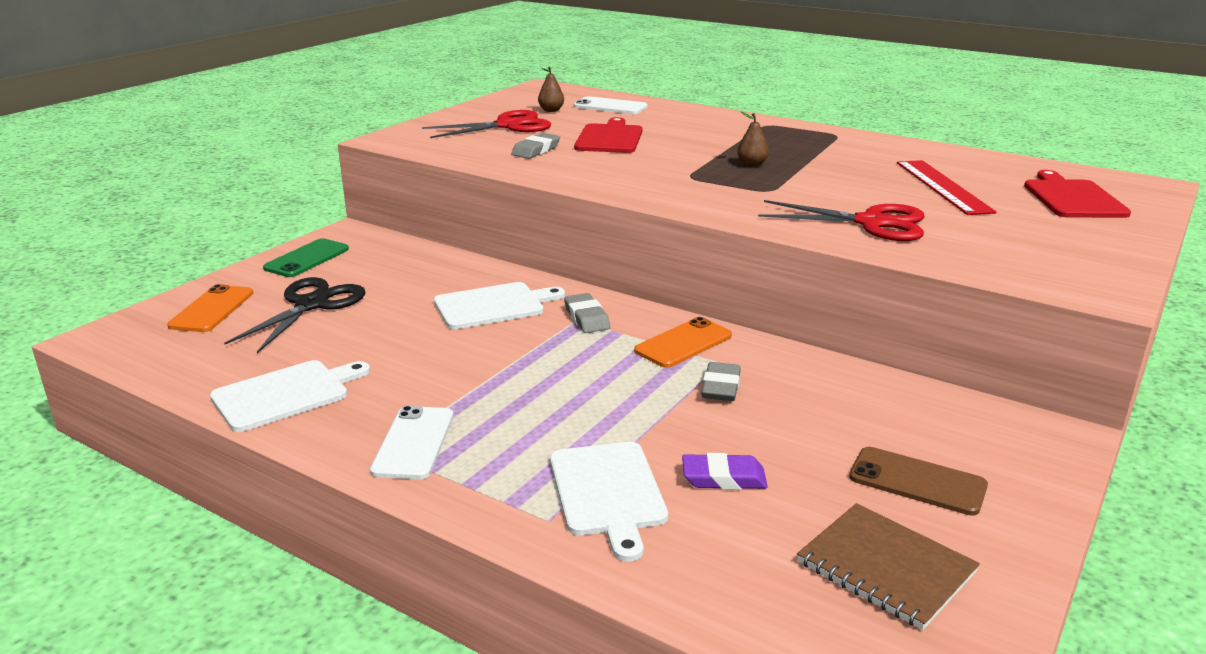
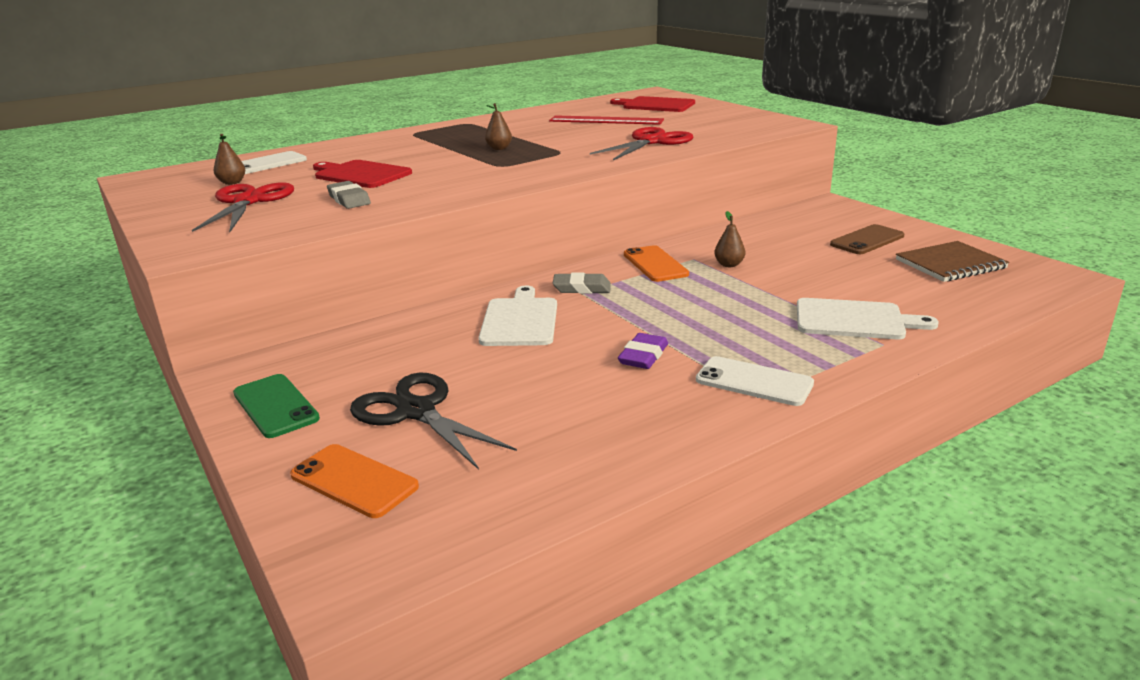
camera: 65 degrees left, 0 degrees up
(285, 394) = (623, 439): white cutting board -> none
(721, 387) = (729, 265): grey eraser -> brown pear
(723, 478) = (847, 284): purple eraser -> purple eraser (643, 356)

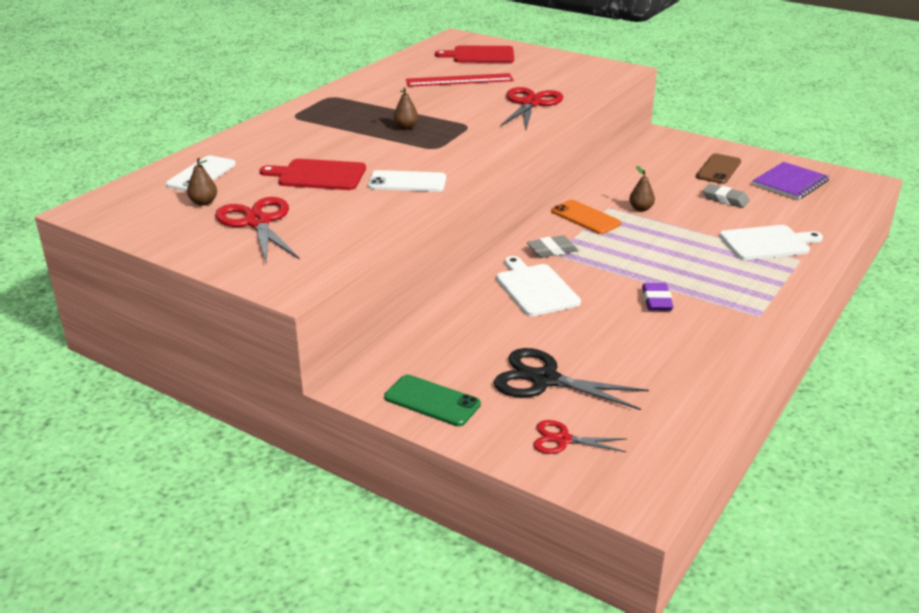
camera: 25 degrees left, 5 degrees up
(349, 199) = (351, 206): grey eraser -> grey eraser (725, 199)
(354, 481) = (563, 440): orange phone -> red scissors
(754, 382) = (747, 305): white phone -> white phone (407, 182)
(950, 264) = (790, 183): brown notebook -> purple notebook

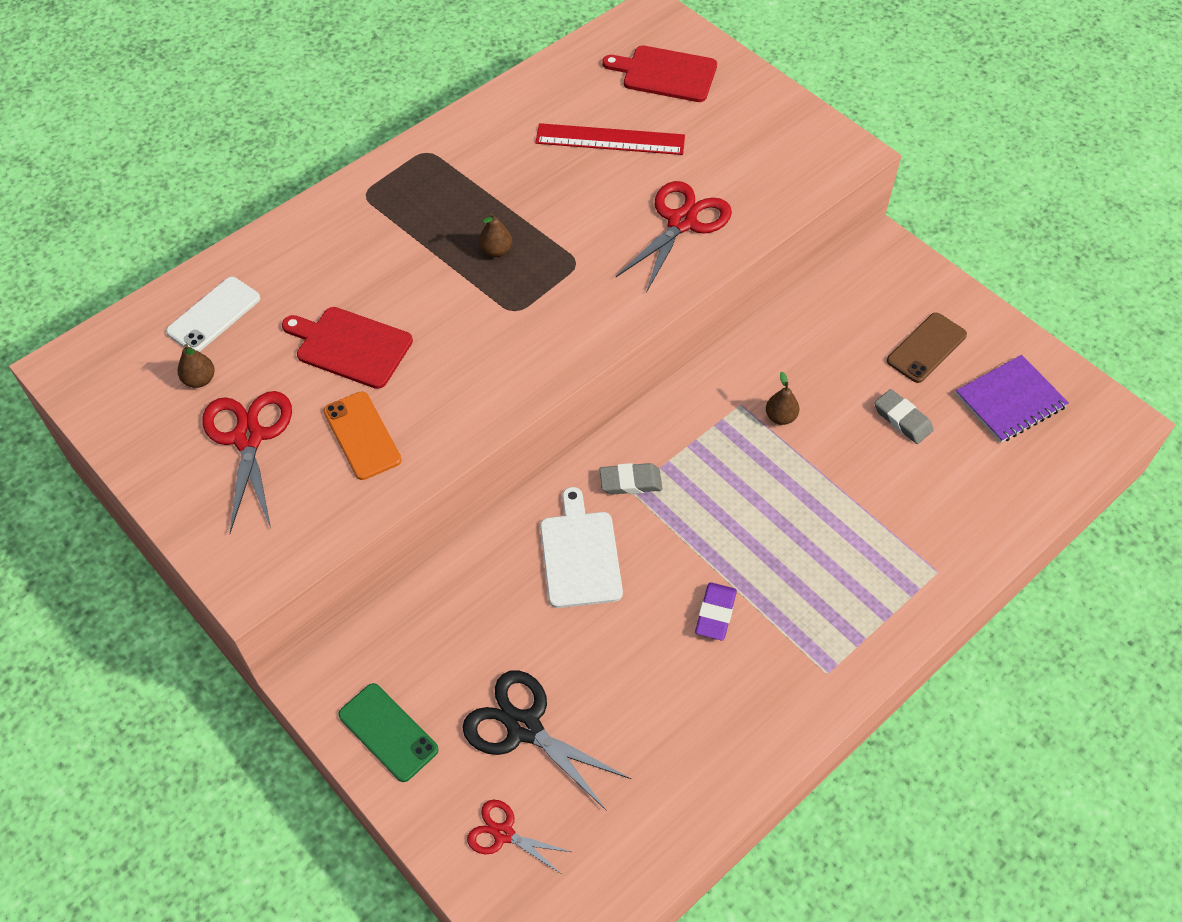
camera: 15 degrees right, 25 degrees up
(407, 182) = (451, 386): white phone -> none
(585, 217) = (700, 421): orange phone -> orange phone (362, 436)
(767, 243) = (911, 528): white cutting board -> none

